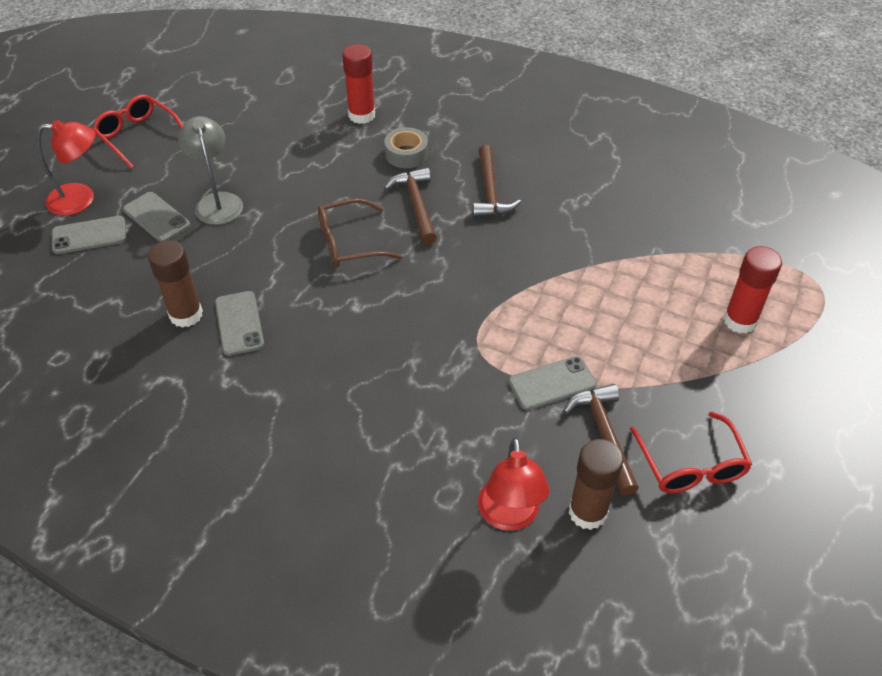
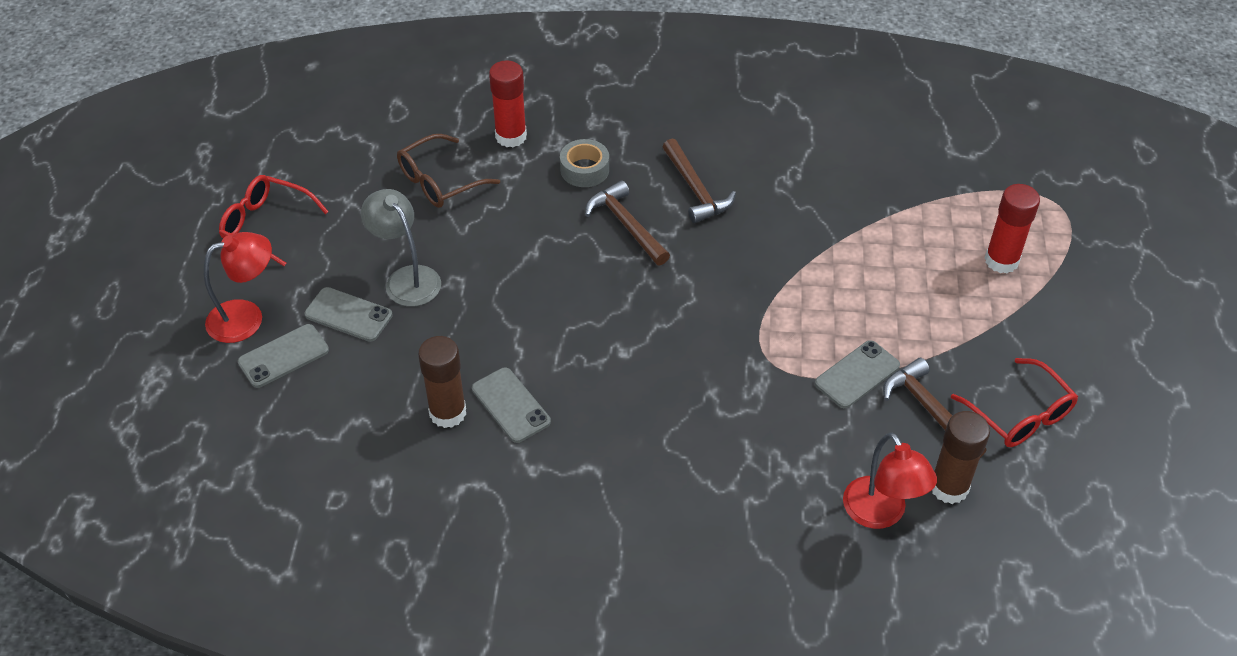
camera: 20 degrees left, 0 degrees up
(349, 243) = (578, 286): brown glasses -> brown glasses (439, 181)

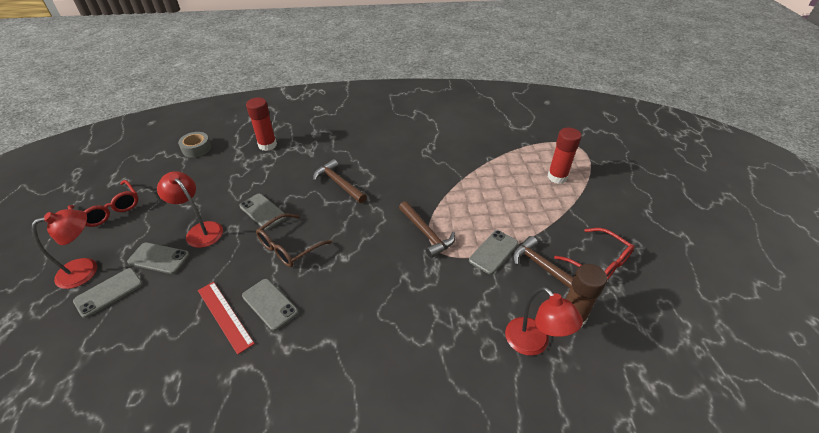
camera: 10 degrees left, 5 degrees down
(266, 225) = (110, 210): red glasses -> red glasses turned 150 degrees counterclockwise
(407, 278) = (200, 230): grey lamp -> red lamp
(439, 181) = (224, 173): brown glasses -> brown glasses (288, 247)
(448, 413) = (225, 316): brown glue stick -> red ruler
(502, 259) = (263, 211): none -> grey phone
(584, 170) = (311, 157): grey tape -> grey tape (196, 148)
(695, 190) = (377, 160): brown hammer -> brown hammer (426, 233)

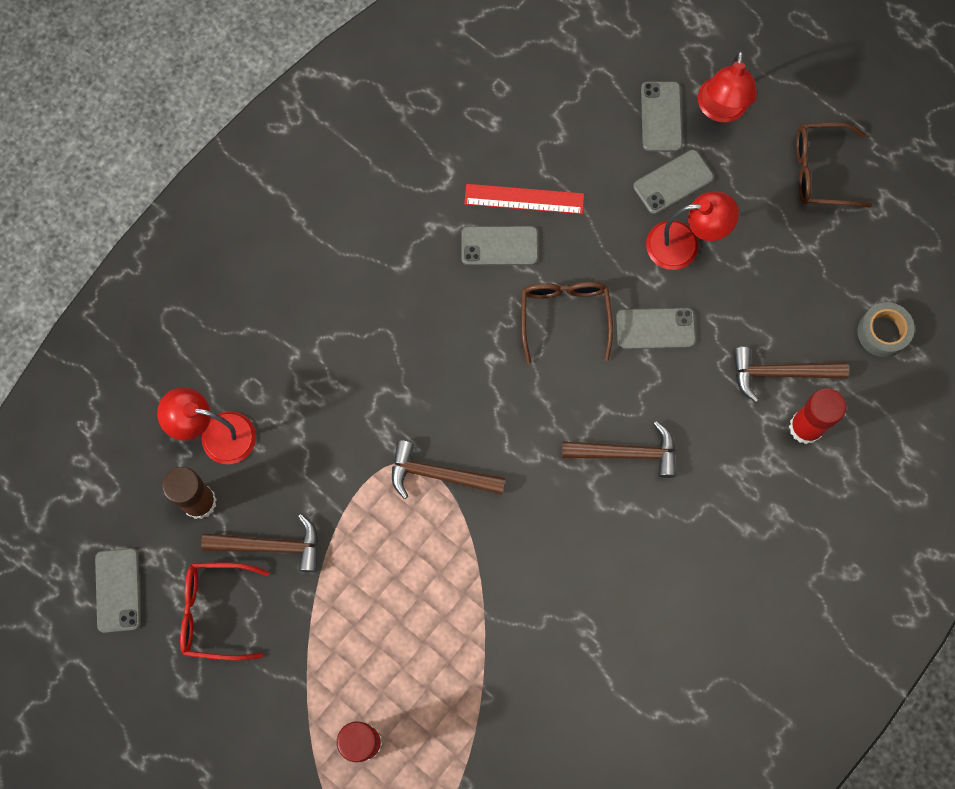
camera: 135 degrees right, 30 degrees up
(110, 210) = (820, 171): red glasses -> brown glasses
(247, 164) = (780, 373): none -> brown hammer
(493, 252) = (342, 518): grey phone -> grey phone (118, 590)

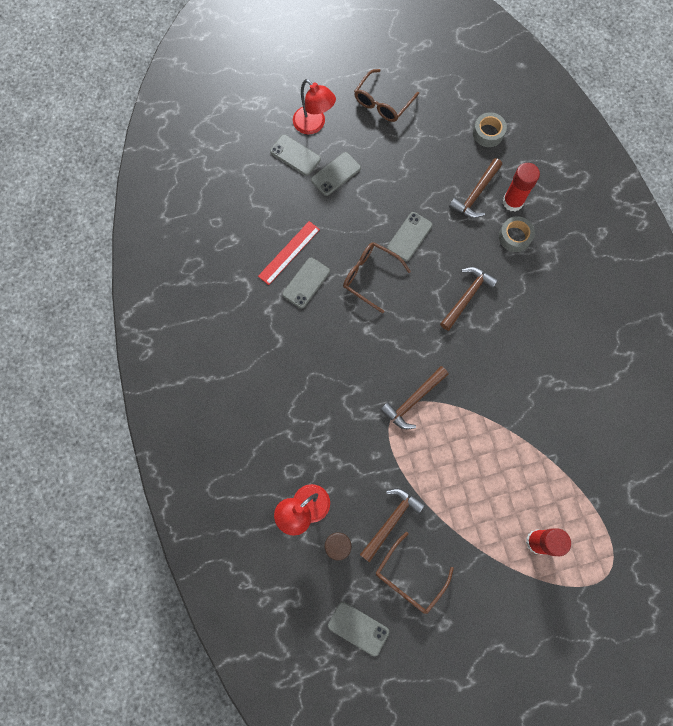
camera: 55 degrees left, 0 degrees up
(215, 612) = (409, 578): red glasses -> brown glasses
(673, 182) = (335, 174): grey phone -> grey phone turned 45 degrees clockwise
(684, 245) = (374, 192): red lamp -> none
(757, 461) = (515, 237): none -> grey tape

